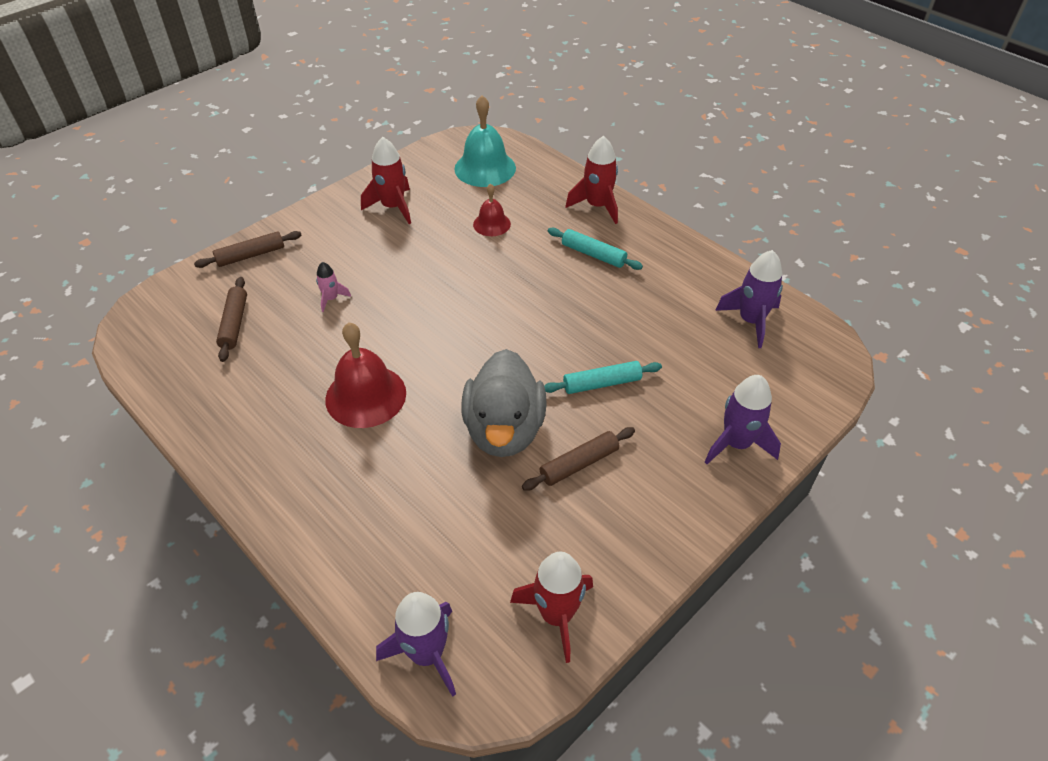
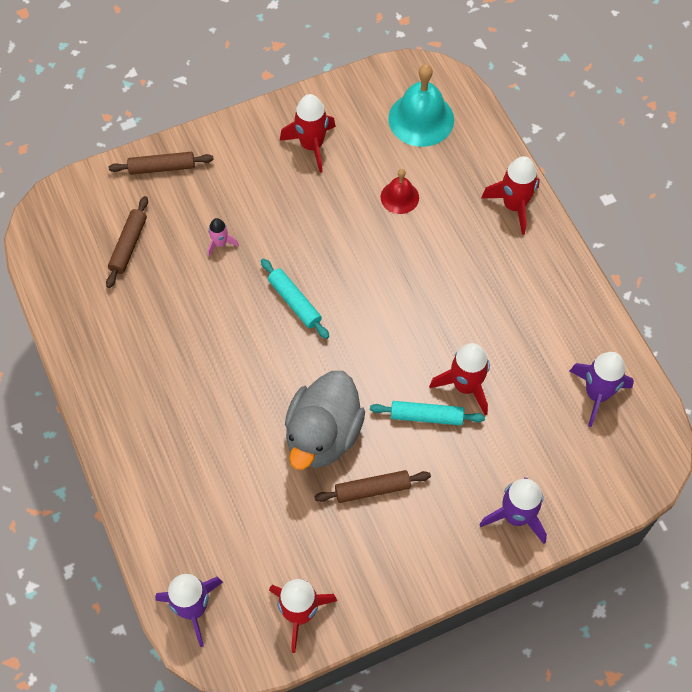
camera: 20 degrees right, 15 degrees up
(365, 396) = (218, 361): red bell -> none
(593, 254) = (483, 267): turquoise rolling pin -> turquoise rolling pin (294, 302)
(626, 348) = (465, 386): none -> red rocket

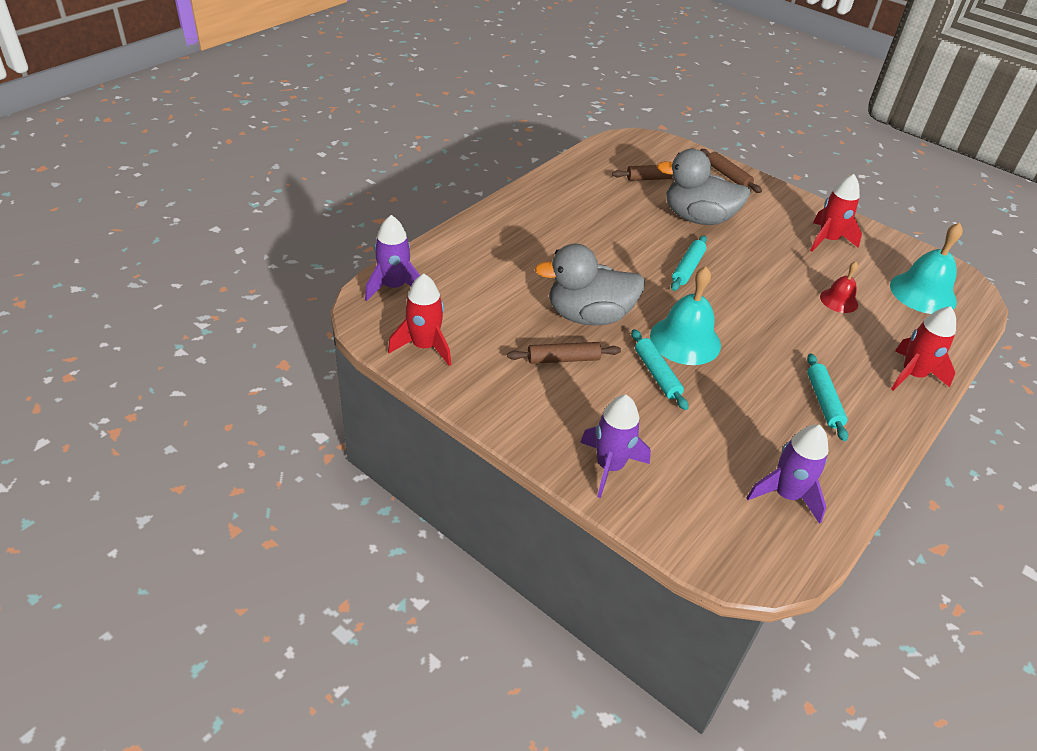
camera: 60 degrees right, 20 degrees down
(220, 243) = (698, 218): pink rocket -> grey duck
(372, 489) = (563, 359): brown rolling pin -> brown rolling pin turned 60 degrees counterclockwise
(393, 365) = (685, 340): none -> turquoise bell
(465, 386) = (707, 392): red rocket -> none
(514, 298) = (823, 401): none -> turquoise rolling pin

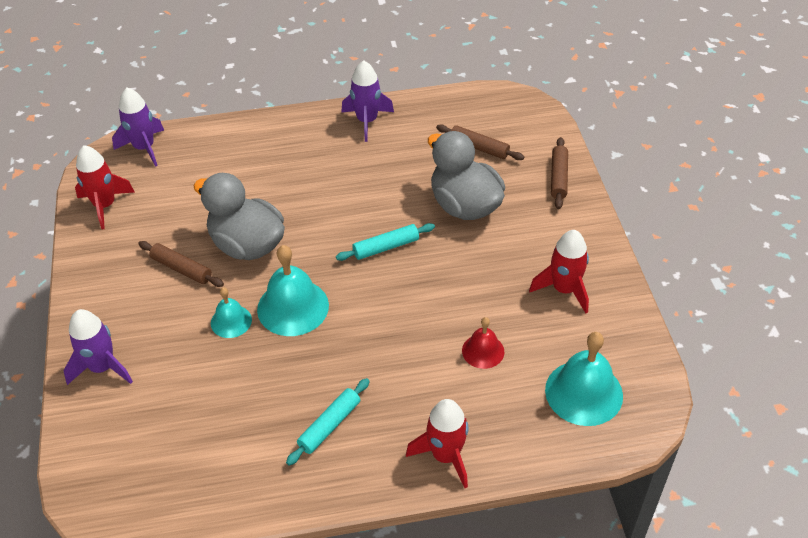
camera: 45 degrees right, 5 degrees up
(656, 374) = (231, 321): turquoise rolling pin -> turquoise bell
(786, 495) = (190, 473): purple rocket -> purple rocket (367, 121)

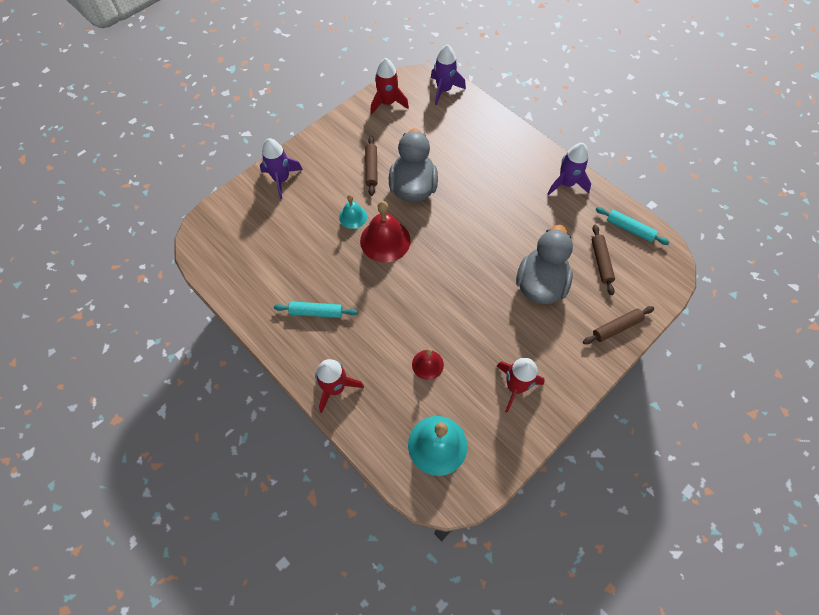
camera: 55 degrees right, 15 degrees up
(293, 307) = (385, 240): turquoise bell -> red bell
(386, 247) = (468, 260): turquoise rolling pin -> turquoise rolling pin (629, 229)

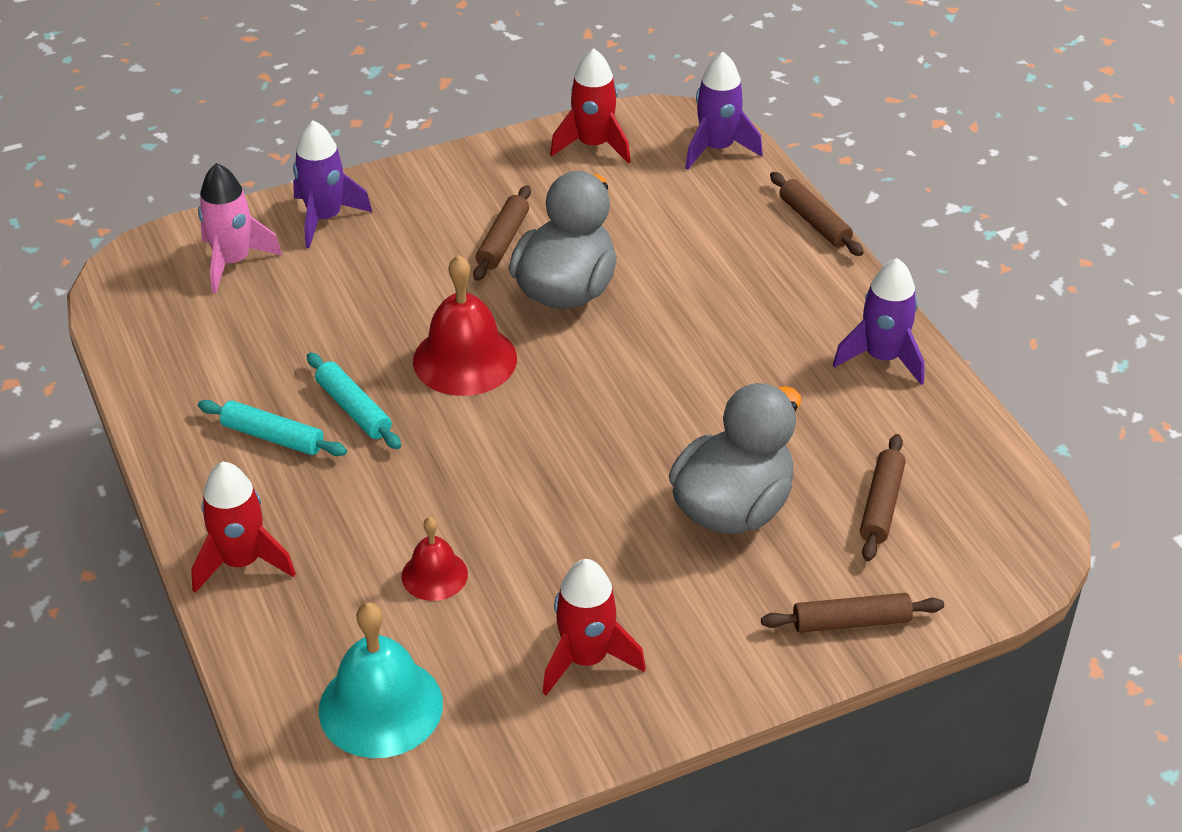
camera: 20 degrees right, 20 degrees down
(249, 217) = (233, 262): none -> pink rocket
(353, 217) = (425, 307): turquoise bell -> none
(504, 118) = (814, 222): none -> brown rolling pin
(629, 229) = (975, 466): turquoise rolling pin -> turquoise rolling pin (354, 409)

